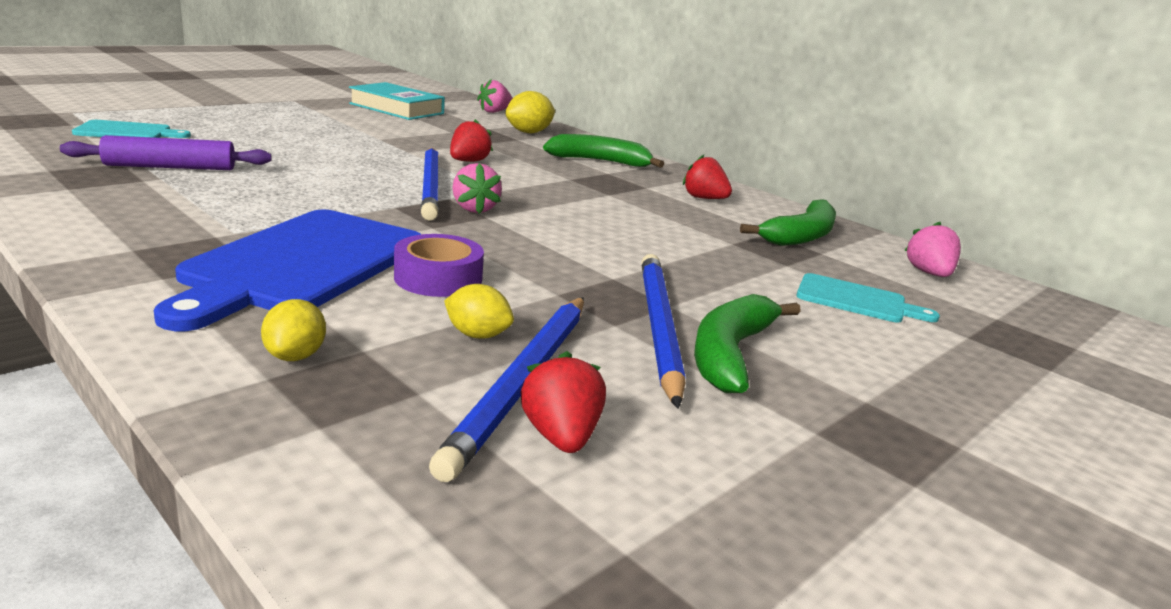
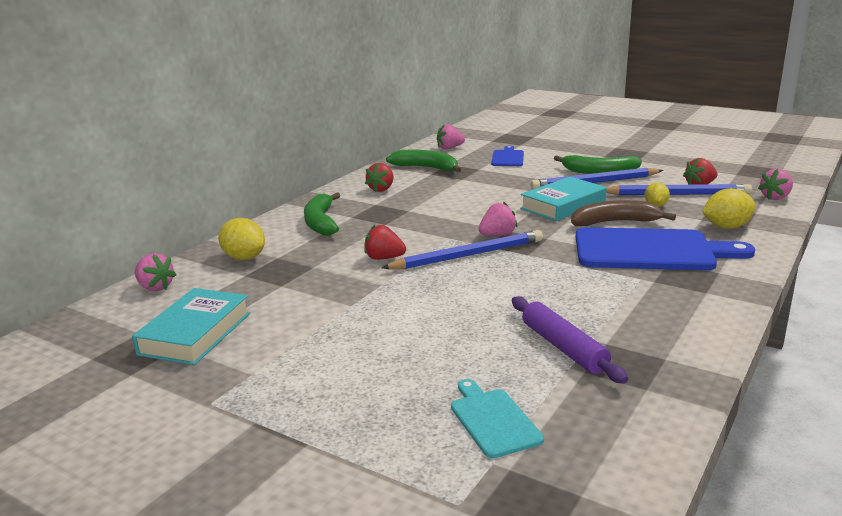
camera: 100 degrees left, 0 degrees up
(295, 356) = (726, 227): yellow lemon -> yellow lemon, size x1.54
(373, 515) = (775, 197): none -> pink strawberry
(438, 278) = (614, 222): purple tape -> brown banana
(552, 269) = (563, 205): none -> turquoise book
(856, 300) = (508, 158): turquoise cutting board -> blue cutting board

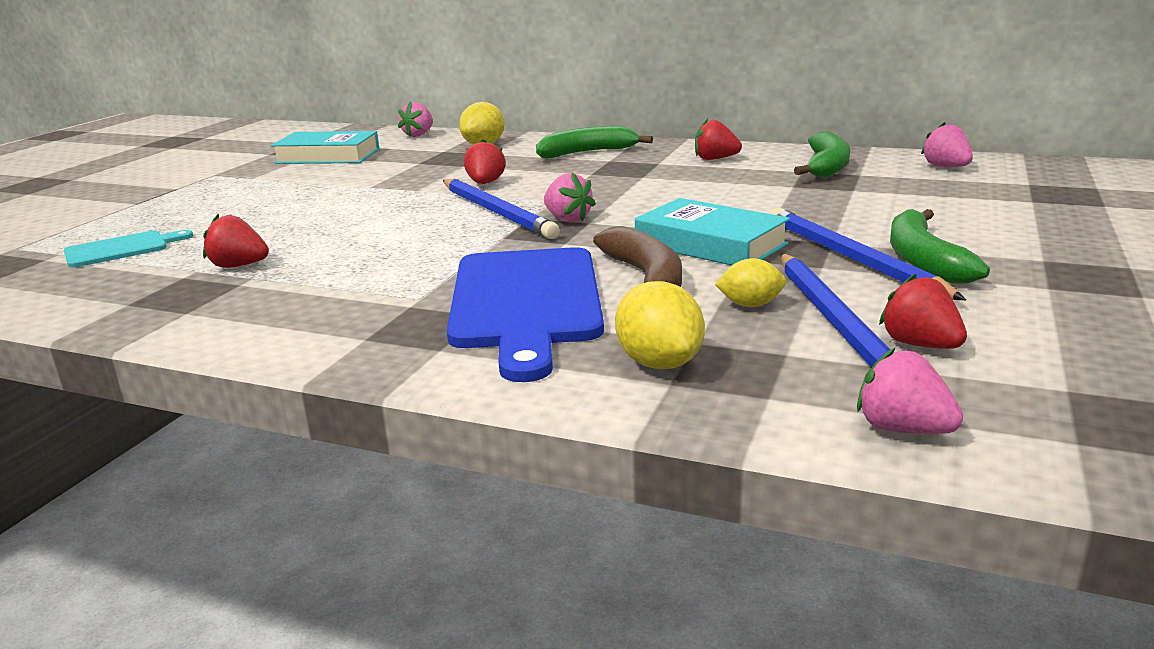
camera: 80 degrees right, 0 degrees up
(508, 158) = (935, 199): blue cutting board -> none
(563, 348) = (239, 266): purple rolling pin -> red strawberry

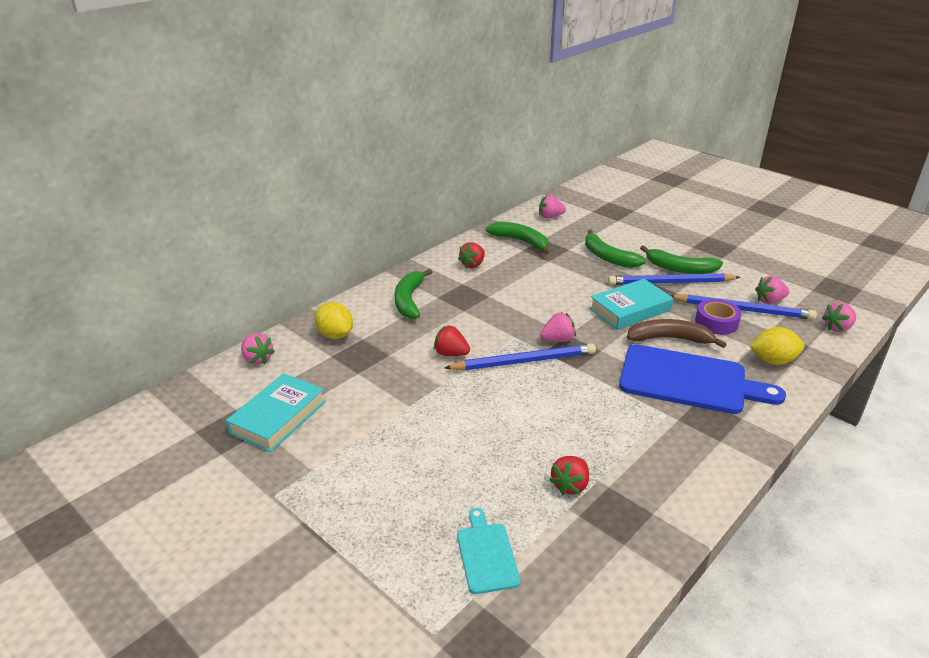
camera: 70 degrees left, 10 degrees up
(750, 305) = (716, 322): yellow lemon -> purple tape
(870, 212) = (608, 257): none -> green banana
(920, 345) = (769, 301): red strawberry -> pink strawberry

